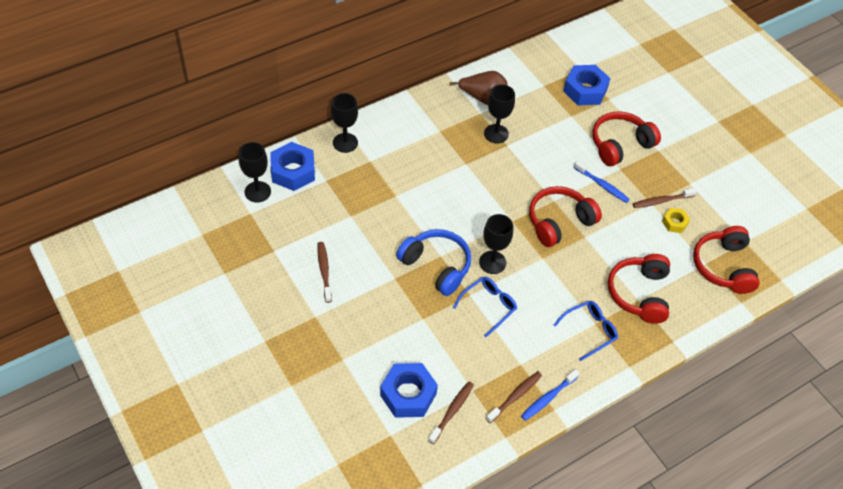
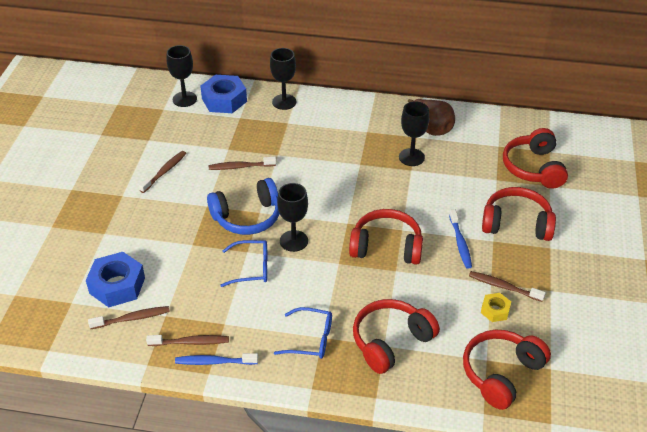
camera: 45 degrees right, 10 degrees down
(380, 225) = (241, 167): none -> brown toothbrush
(436, 266) = (247, 217): blue headphones -> blue headphones turned 75 degrees clockwise
(585, 90) = (533, 168): blue nut -> red headphones

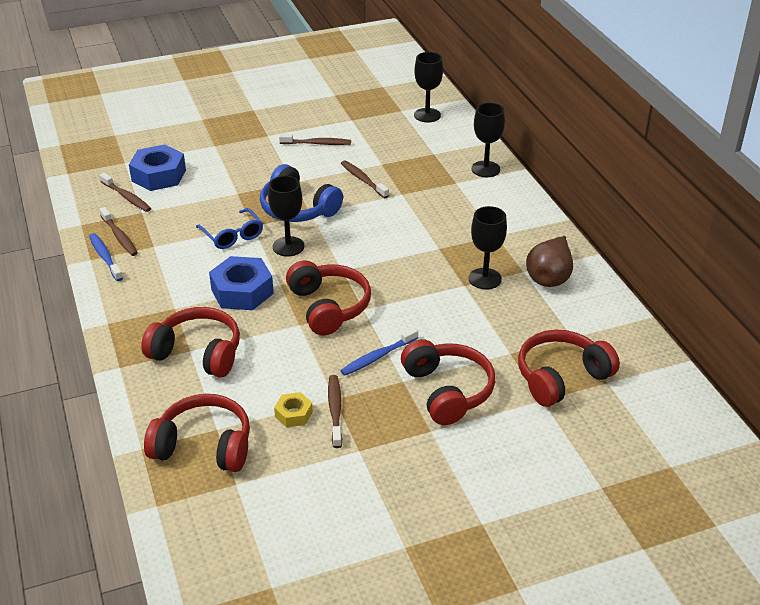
camera: 60 degrees right, 5 degrees down
(224, 100) = (450, 136): blue nut -> blue nut (242, 291)
(311, 339) = (167, 302): blue glasses -> none

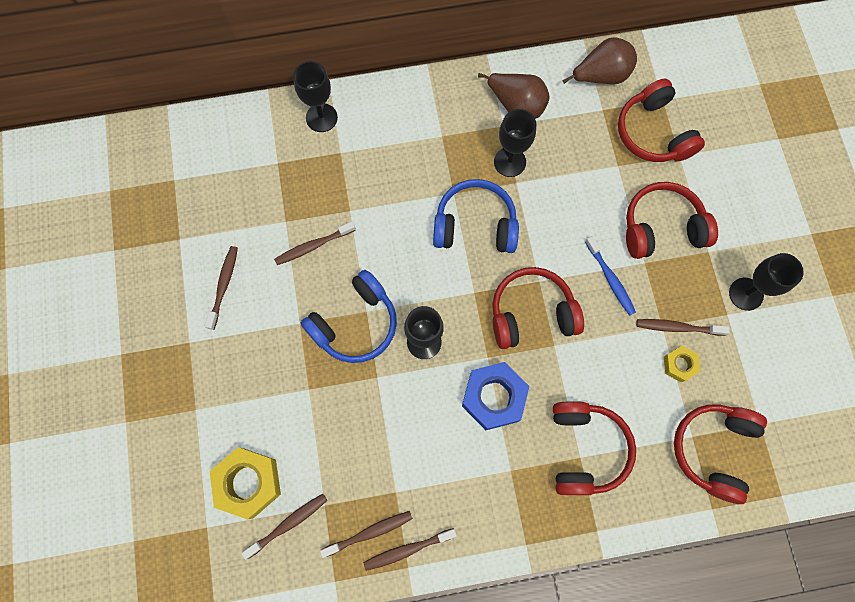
camera: 80 degrees left, 35 degrees up
(105, 257) = (408, 549): blue toothbrush -> brown toothbrush
(158, 175) = (248, 483): blue nut -> yellow nut
(198, 353) = (585, 449): red headphones -> red headphones turned 150 degrees clockwise
(233, 236) = (393, 400): blue glasses -> none
(410, 264) = (475, 225): none -> blue headphones
(427, 115) = (193, 153): black goblet -> black goblet (746, 294)
(613, 332) = (600, 76): none -> brown pear

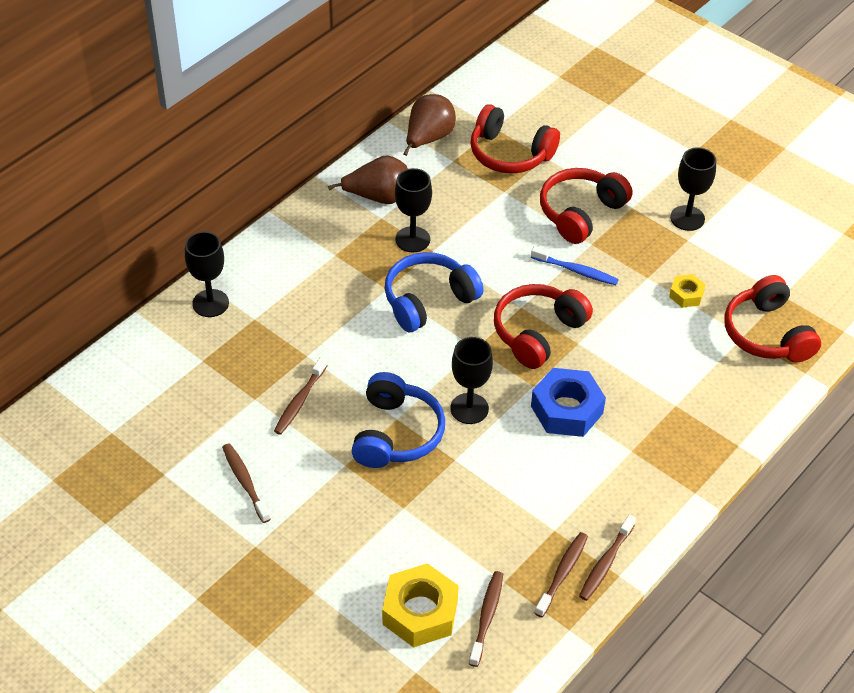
camera: 40 degrees left, 25 degrees down
(585, 449) = (674, 397): red headphones -> none
(678, 327) = (660, 271): brown toothbrush -> none

